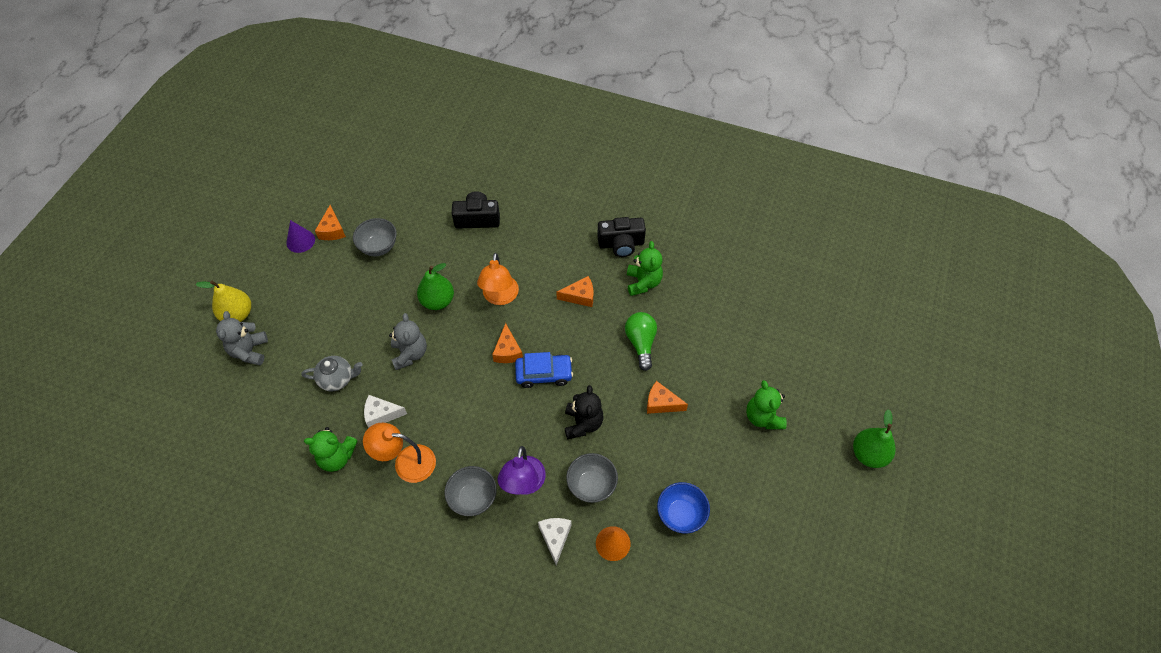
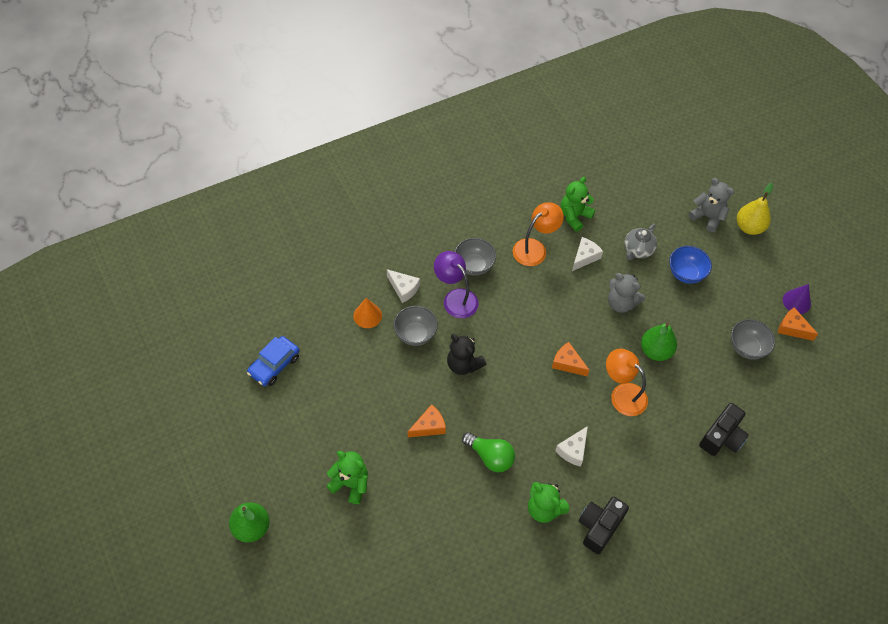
camera: 130 degrees right, 0 degrees up
(544, 374) = (526, 371): blue car -> blue car (274, 365)
(580, 296) = (573, 450): orange cheese -> white cheese
(681, 514) = (343, 367): blue bowl -> blue bowl (685, 273)

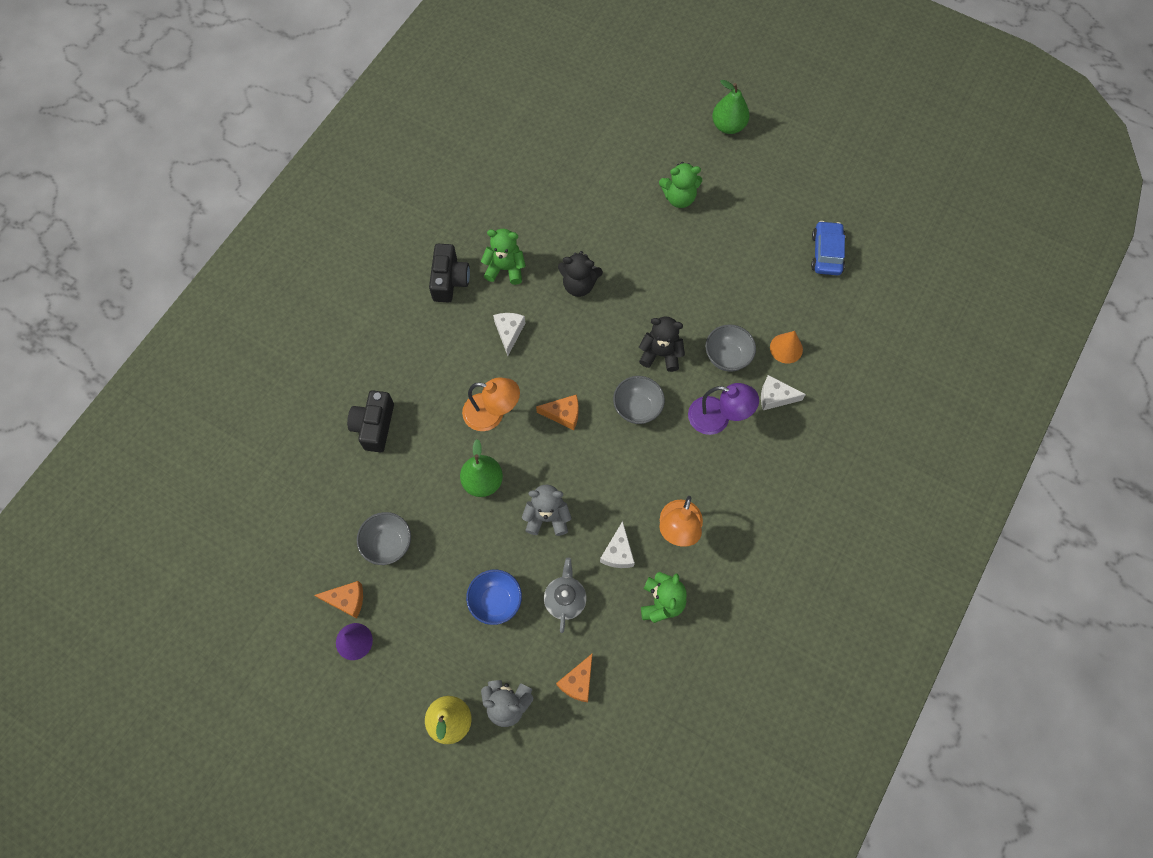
camera: 150 degrees right, 10 degrees up
(429, 426) = (650, 280): orange cheese -> orange cheese (578, 682)
(474, 265) = (726, 467): grey bowl -> grey bowl (637, 408)
(490, 457) = (579, 285): green light bulb -> black teddy bear

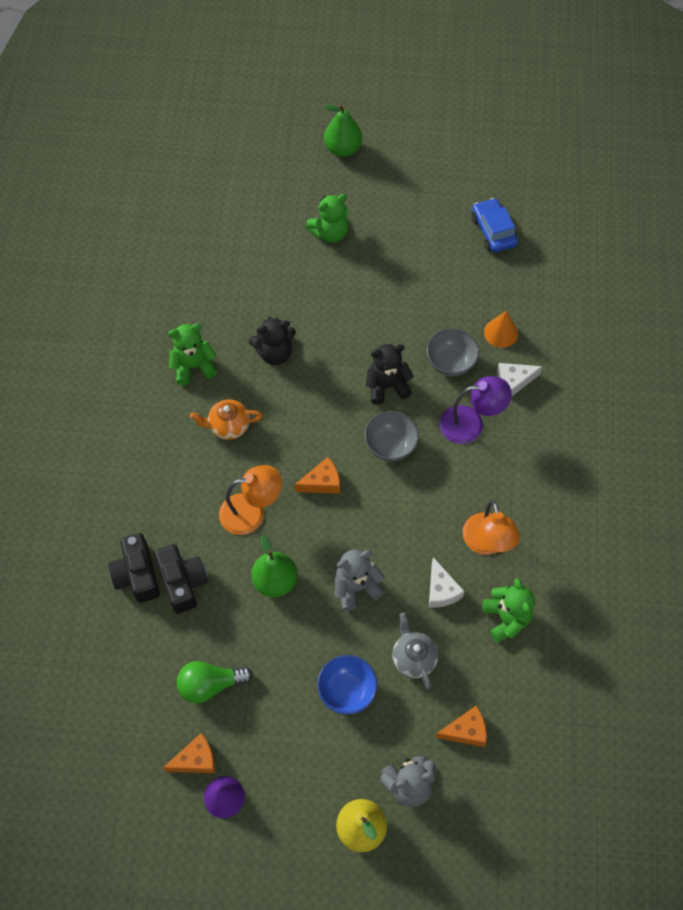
camera: 25 degrees left, 5 degrees down
(388, 544) = (210, 684): grey bowl -> green light bulb
(449, 280) = (142, 400): black camera -> black camera (183, 582)
(509, 332) = (228, 426): white cheese -> orange teapot
(578, 682) = (466, 731): orange cheese -> orange cheese turned 105 degrees counterclockwise

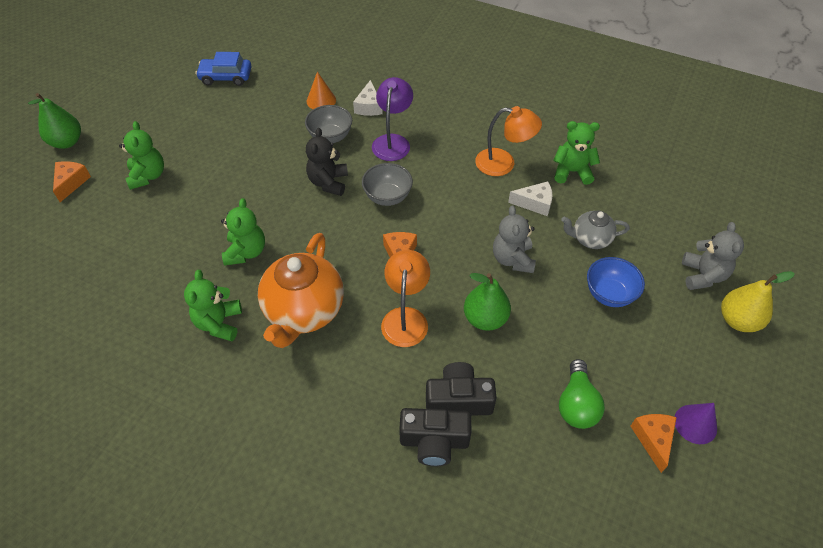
camera: 70 degrees left, 10 degrees down
(228, 426) = (304, 311): orange teapot -> orange teapot, size x1.88
(275, 353) = (246, 252): black teddy bear -> green teddy bear
(466, 731) = (662, 224): orange cheese -> orange cheese (71, 183)

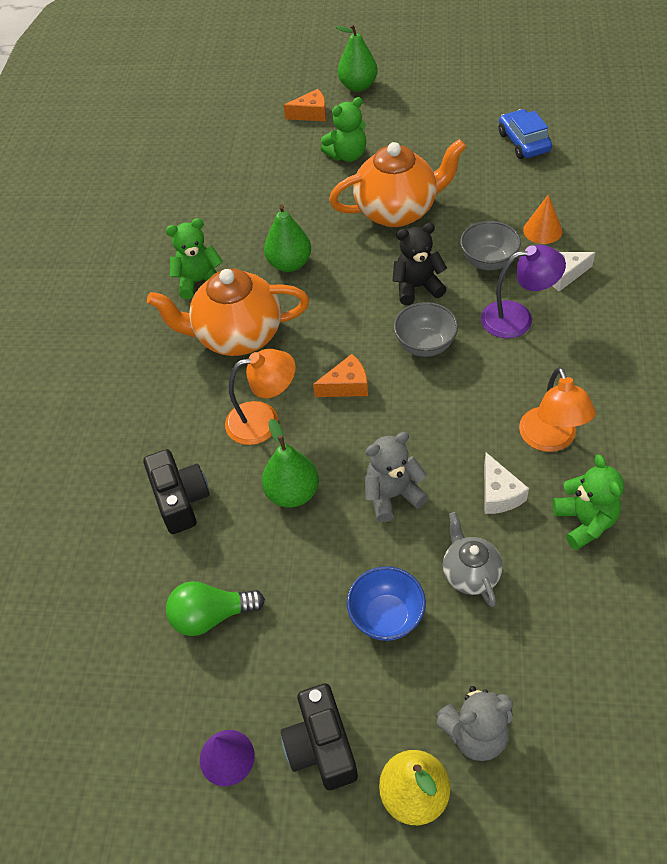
camera: 75 degrees right, 0 degrees up
(240, 167) = (397, 211): none -> orange teapot
(246, 252) = (289, 264): green teddy bear -> green pear
(434, 442) = (126, 494): black camera -> black camera (321, 746)
(653, 439) = (191, 710): orange cheese -> none

